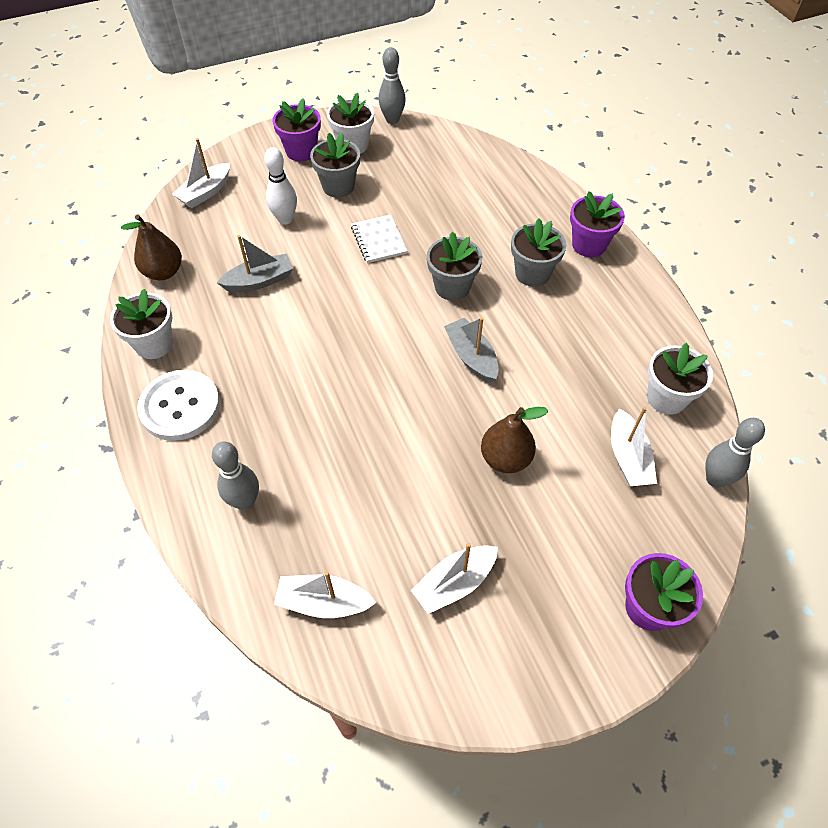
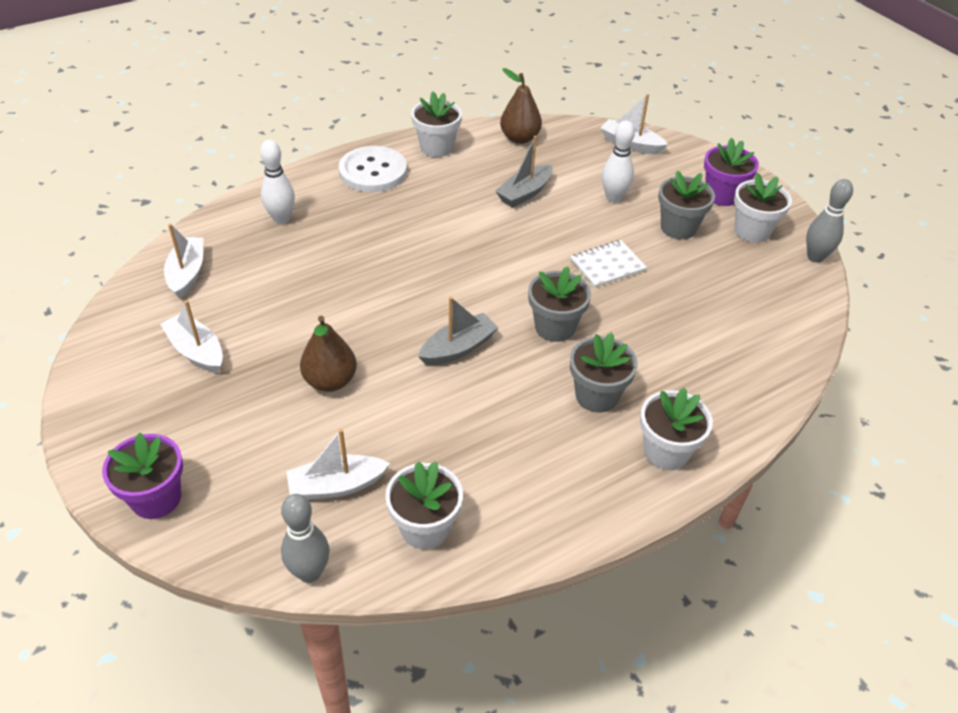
camera: 80 degrees right, 10 degrees down
(245, 501) = (281, 219): grey bowling pin -> white bowling pin
(259, 281) = (524, 193): grey boat -> grey boat turned 75 degrees clockwise
(589, 245) = (666, 451): purple flower pot -> white flower pot

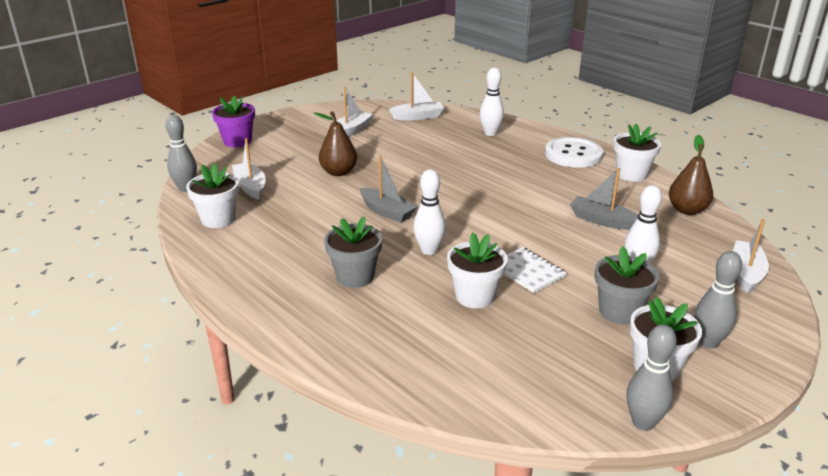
camera: 80 degrees right, 15 degrees down
(555, 327) = (429, 250): grey flower pot -> white bowling pin
(666, 451) = (299, 316): white flower pot -> white flower pot (475, 296)
(722, 195) = (708, 342): purple flower pot -> grey bowling pin

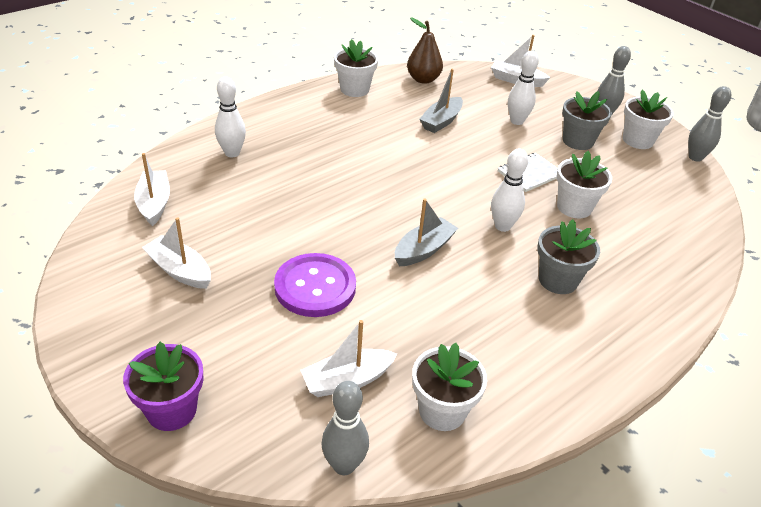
camera: 90 degrees left, 10 degrees up
(338, 172) = (315, 287): brown pear -> purple button
(573, 154) = (304, 110): white button -> none

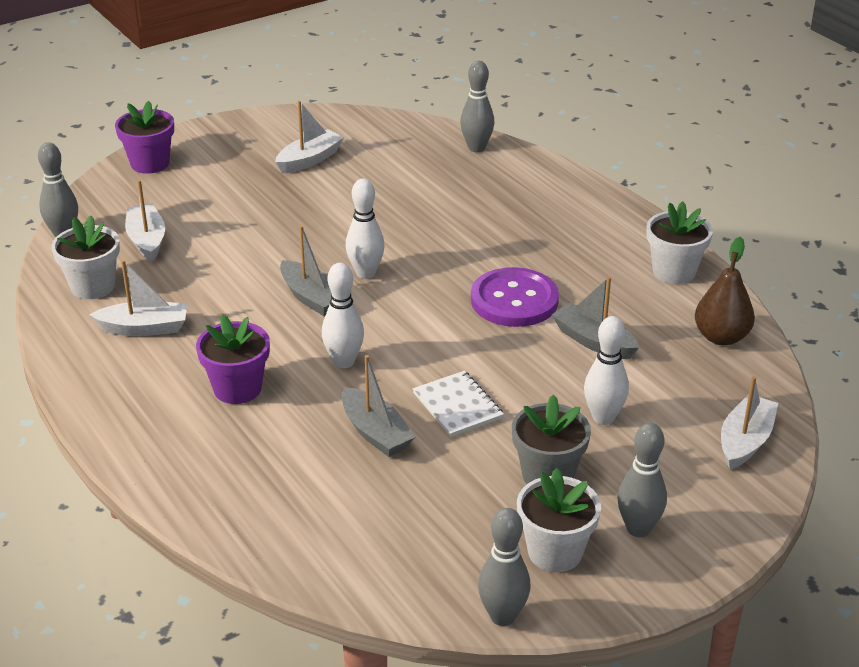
camera: 100 degrees right, 5 degrees down
(154, 204) = (413, 143): white boat -> white boat (144, 328)
(171, 167) = (476, 148): none -> grey bowling pin
(232, 153) = (505, 182): white bowling pin -> white bowling pin (365, 273)
(315, 287) = (269, 228): purple button -> purple button (514, 300)
(558, 280) = (237, 388): grey flower pot -> purple flower pot
(574, 207) = (375, 433): white flower pot -> grey boat

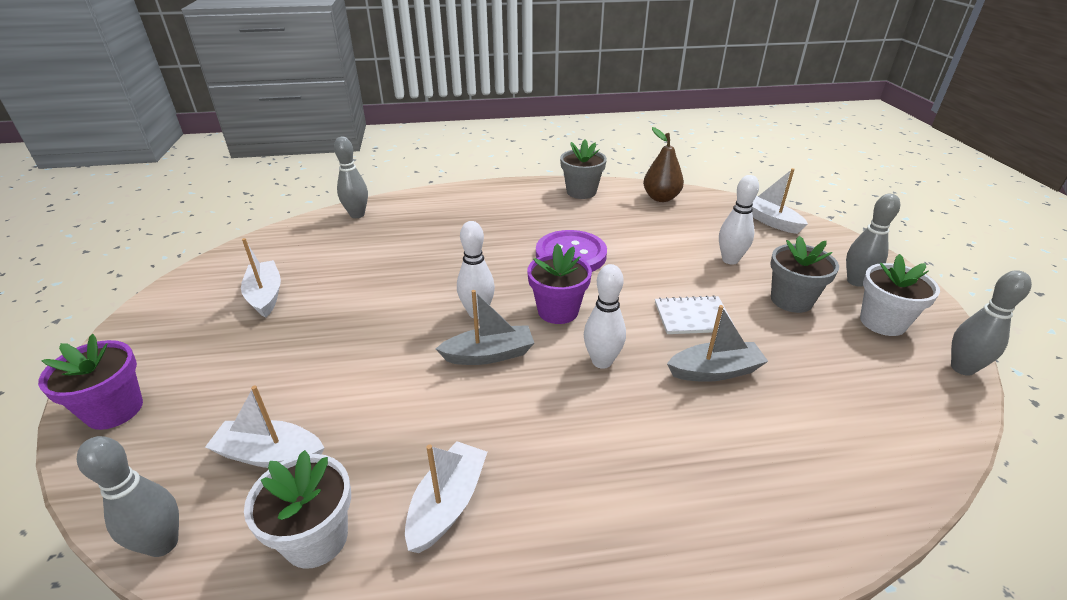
camera: 65 degrees left, 0 degrees up
(237, 388) = (609, 448): purple flower pot -> purple flower pot (558, 311)
(593, 341) = (640, 239): grey boat -> none
(674, 271) = (581, 192): white flower pot -> grey flower pot

